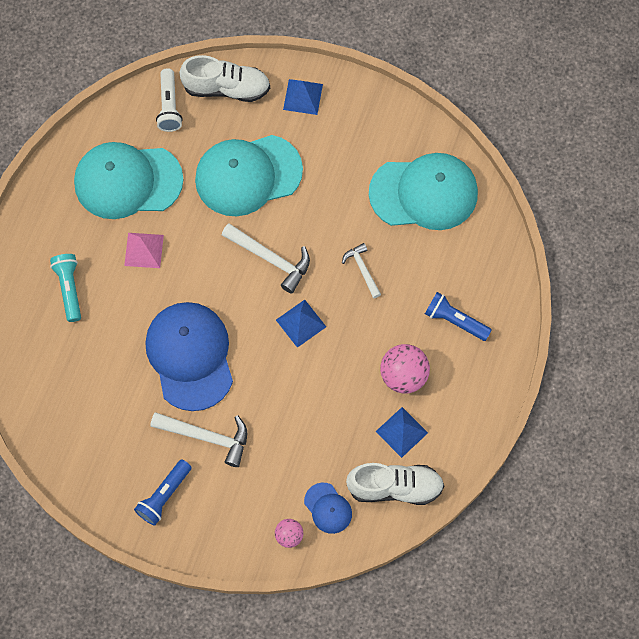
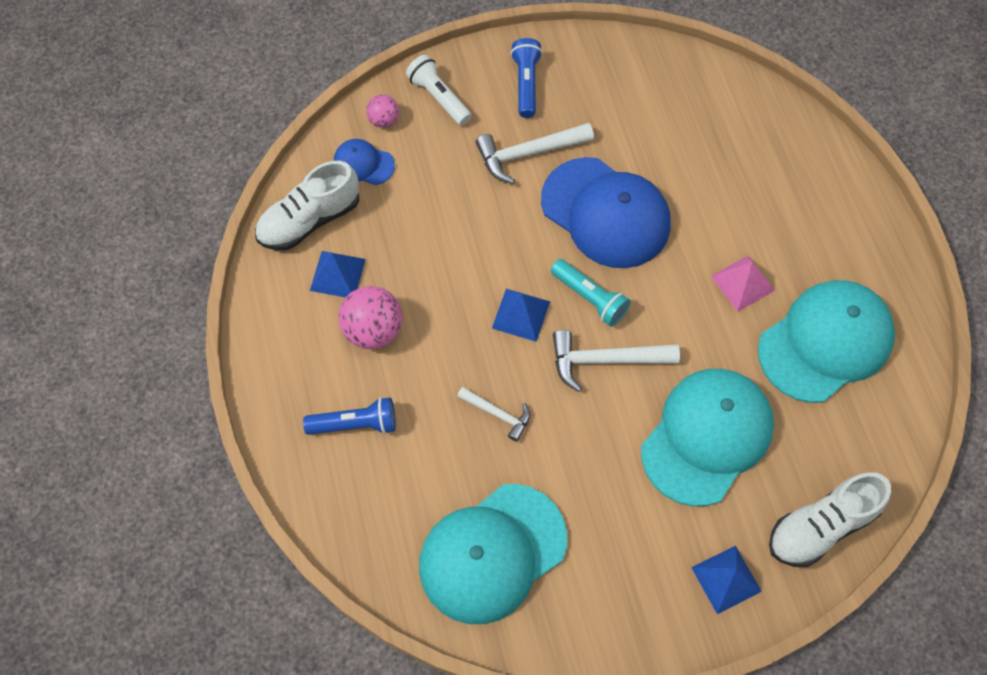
camera: 145 degrees right, 5 degrees down
(69, 289) = (778, 199): turquoise flashlight -> turquoise flashlight (590, 298)
(169, 106) = (862, 458): white flashlight -> white flashlight (439, 97)

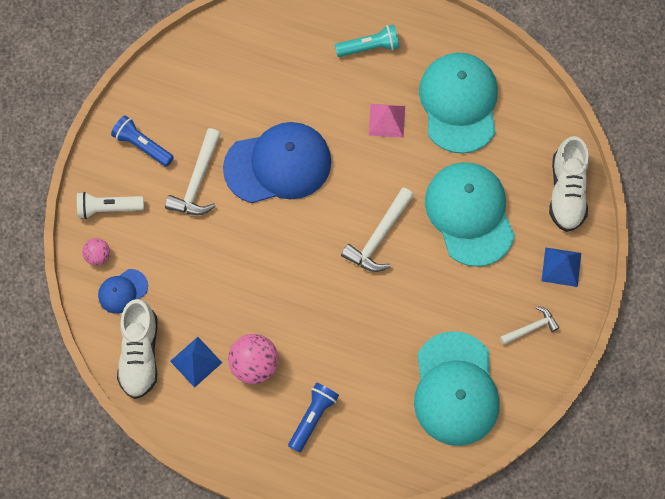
camera: 55 degrees left, 5 degrees up
(498, 414) = (368, 325): white hammer -> white hammer (531, 328)
(521, 314) = (311, 265): blue pyramid -> none
(590, 298) = (330, 216): turquoise flashlight -> turquoise flashlight (369, 47)

